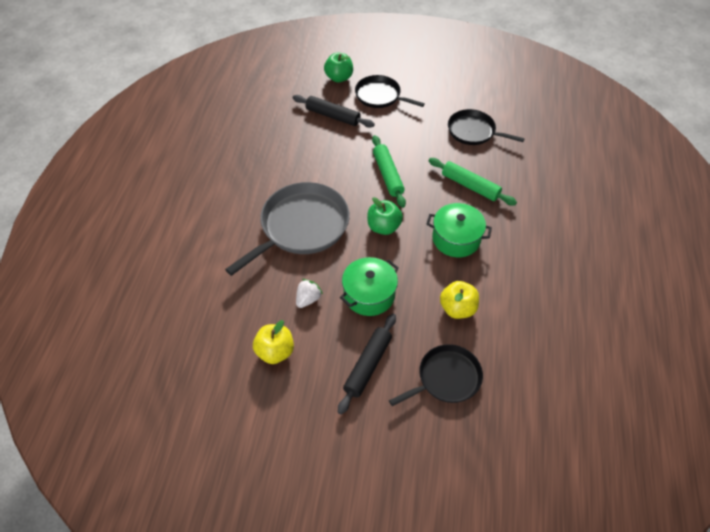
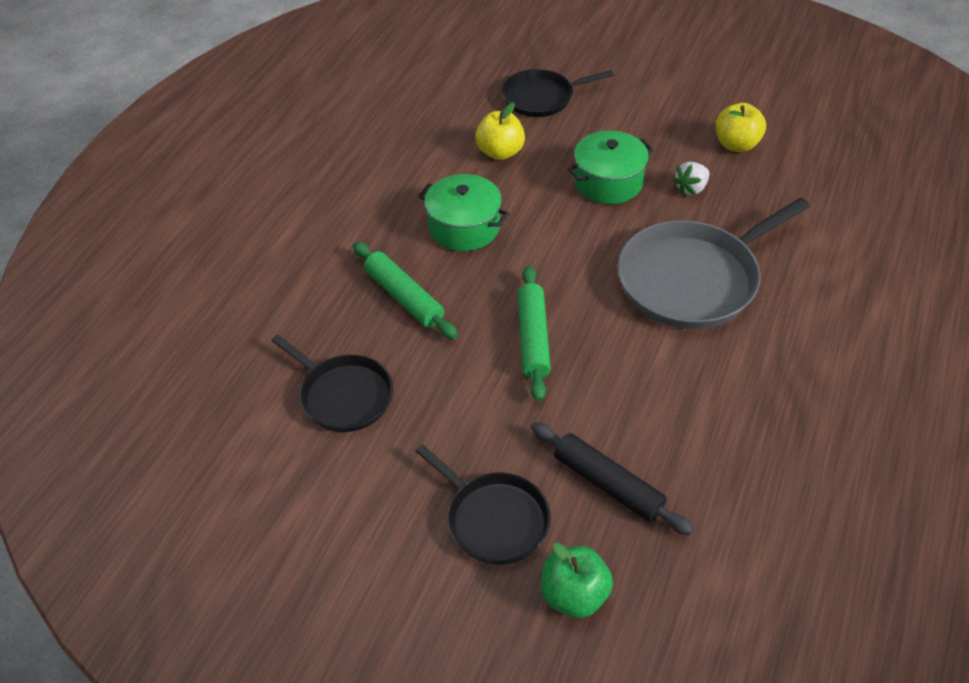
camera: 165 degrees left, 5 degrees down
(368, 365) = (627, 118): black rolling pin -> none
(383, 227) = (565, 258): green apple -> none

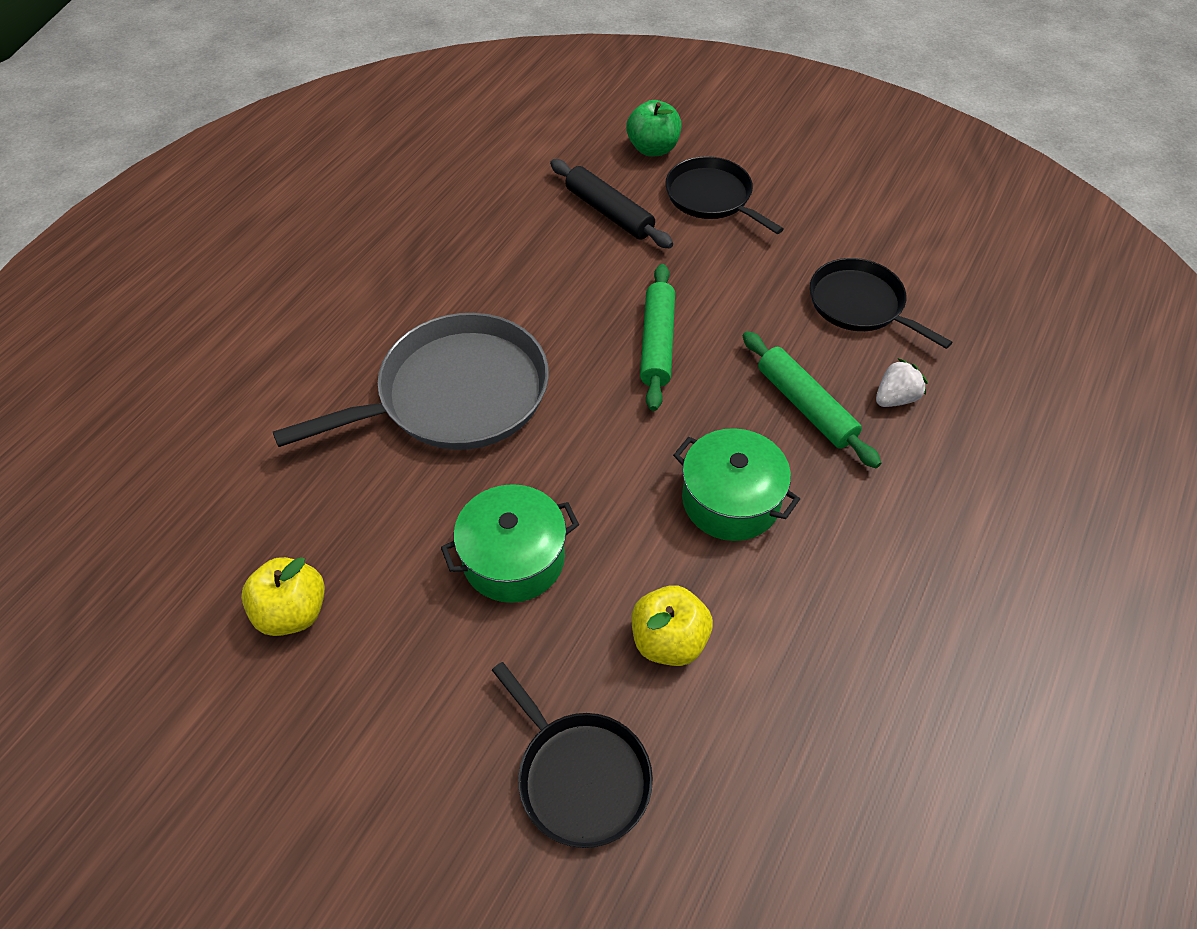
camera: 175 degrees left, 5 degrees up
(541, 97) = (580, 776): black pan -> black pan turned 60 degrees clockwise
(691, 189) = (400, 532): white strawberry -> white strawberry (895, 398)

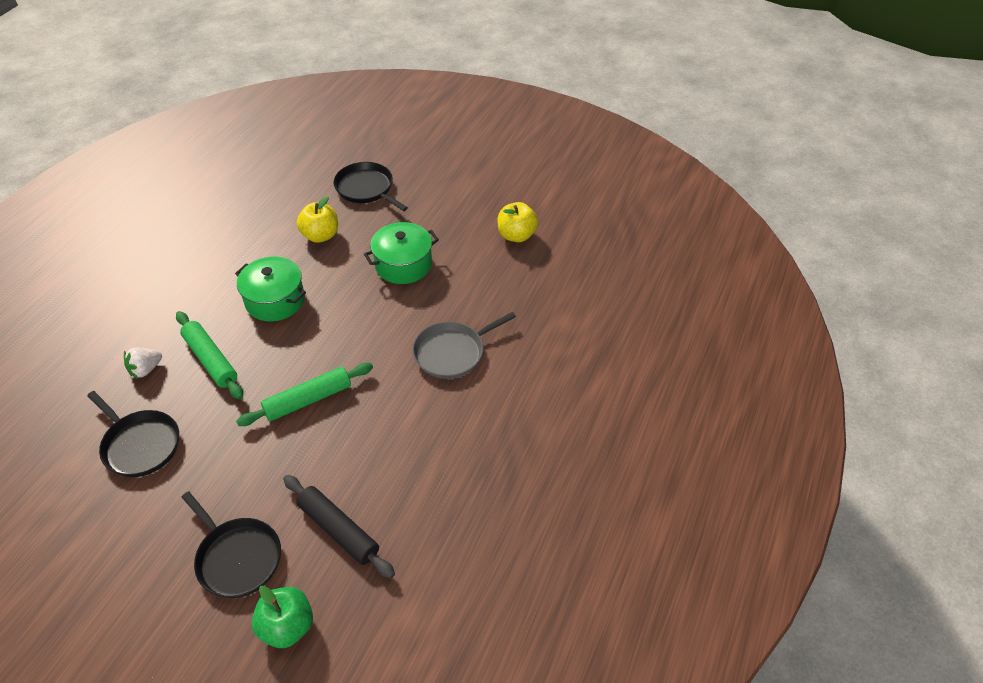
camera: 175 degrees right, 5 degrees down
(455, 394) = (452, 352): grey pan -> grey pan, size x0.61
(657, 343) = (308, 400): green rolling pin -> green rolling pin turned 60 degrees clockwise

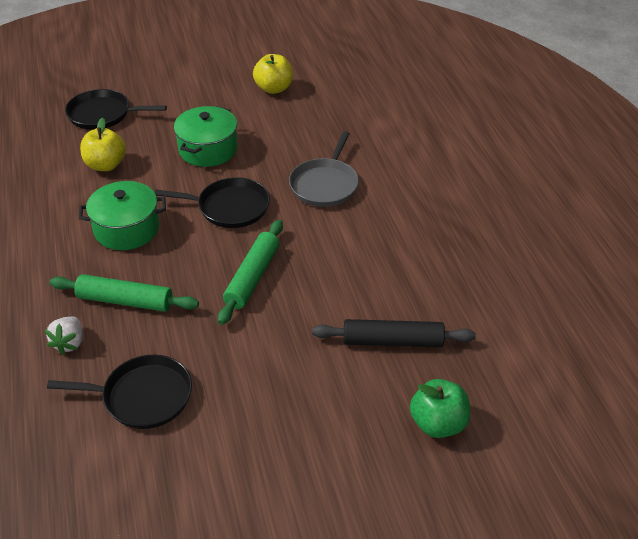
camera: 40 degrees left, 5 degrees down
(237, 557) = (339, 411): black pan -> black pan (229, 207)

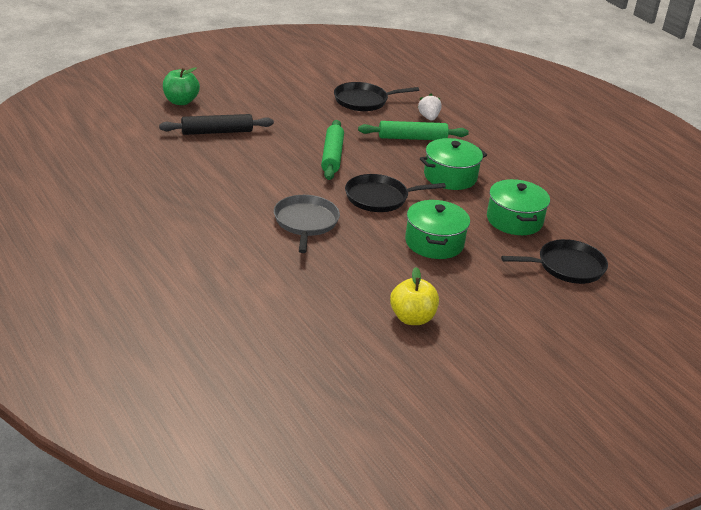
camera: 160 degrees right, 10 degrees down
(106, 165) = (514, 220): yellow apple -> green pot

